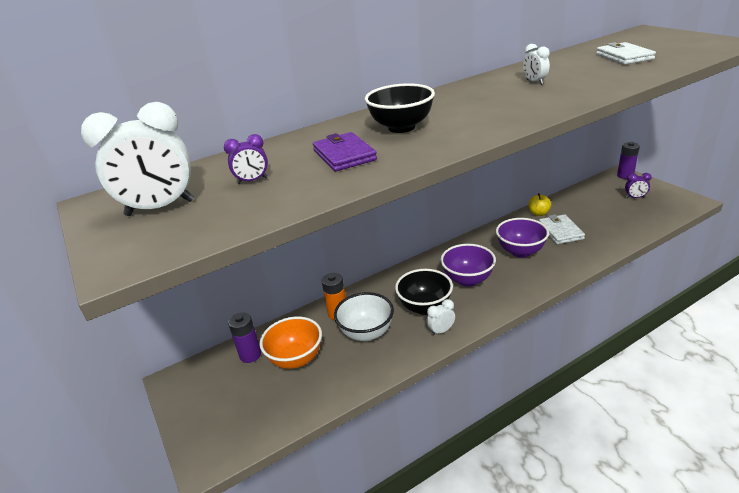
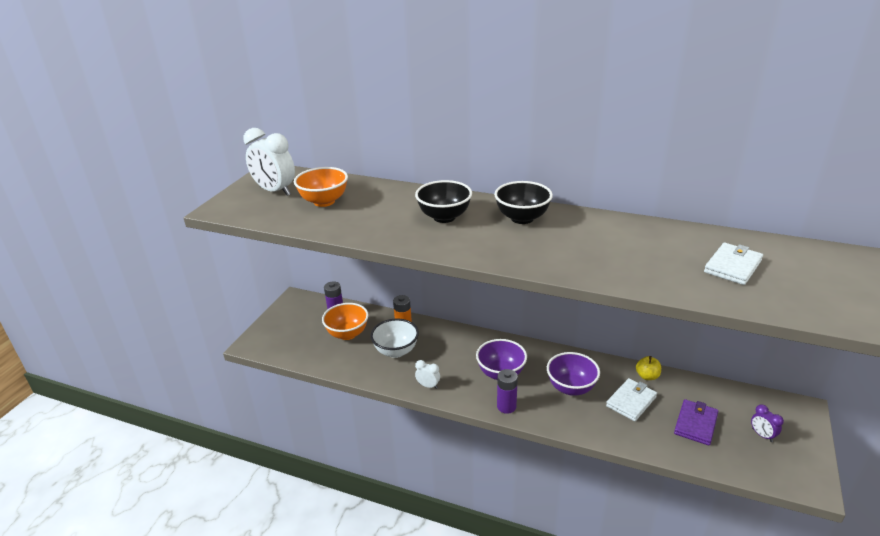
camera: 50 degrees right, 0 degrees up
(252, 181) = (324, 201): purple clock -> orange bowl
(344, 155) = (381, 215): purple wallet -> purple wallet (695, 424)
(425, 307) = (447, 366): black bowl -> black bowl (522, 218)
(534, 82) = (599, 240): white clock -> none
(625, 176) = (804, 413): purple battery -> purple battery (506, 406)

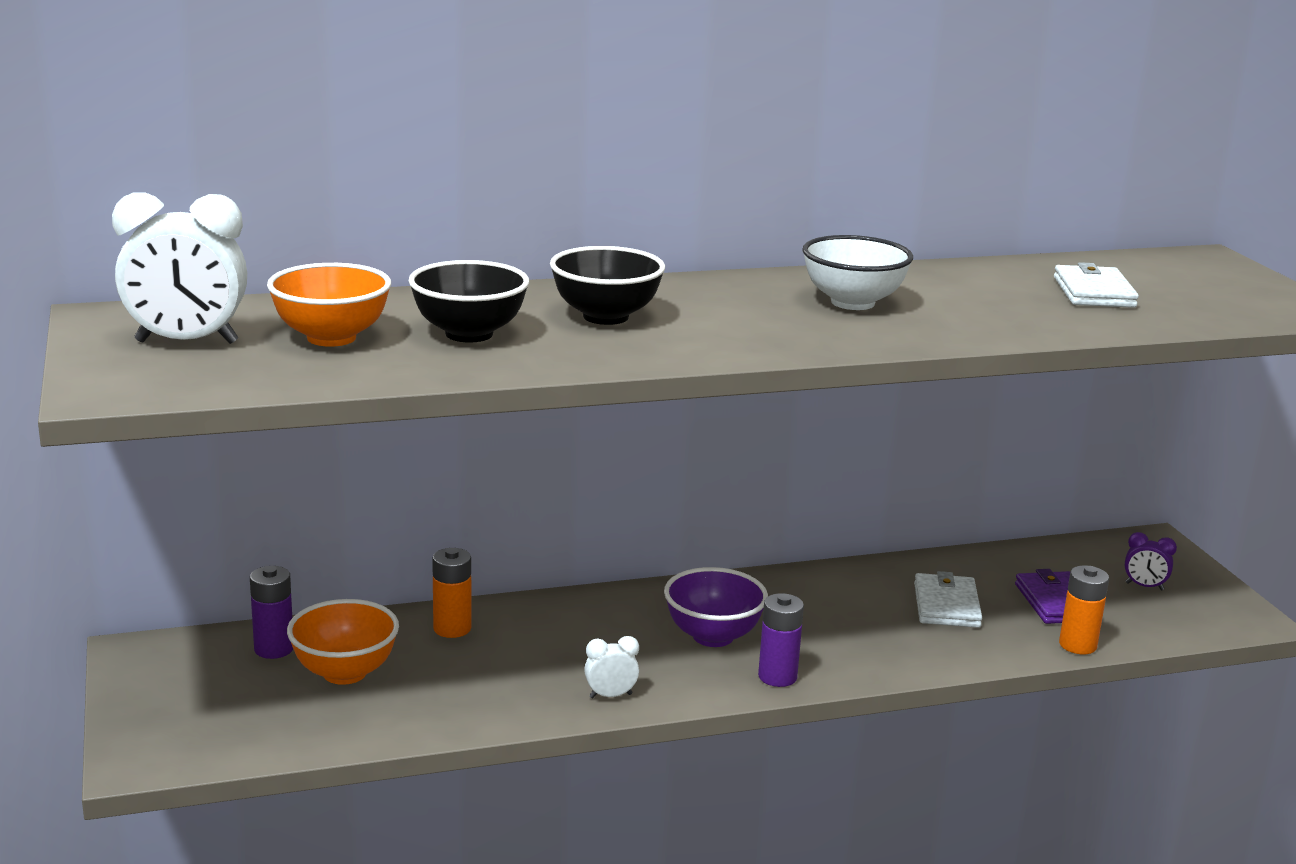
camera: 40 degrees left, 10 degrees down
(396, 351) = (483, 667): white bowl -> white bowl (852, 303)
(522, 218) = (734, 295): black bowl -> black bowl (469, 334)
(571, 388) = (844, 618): purple bowl -> none
(647, 376) = (930, 567): yellow apple -> none
(679, 454) = (1077, 645): none -> orange battery

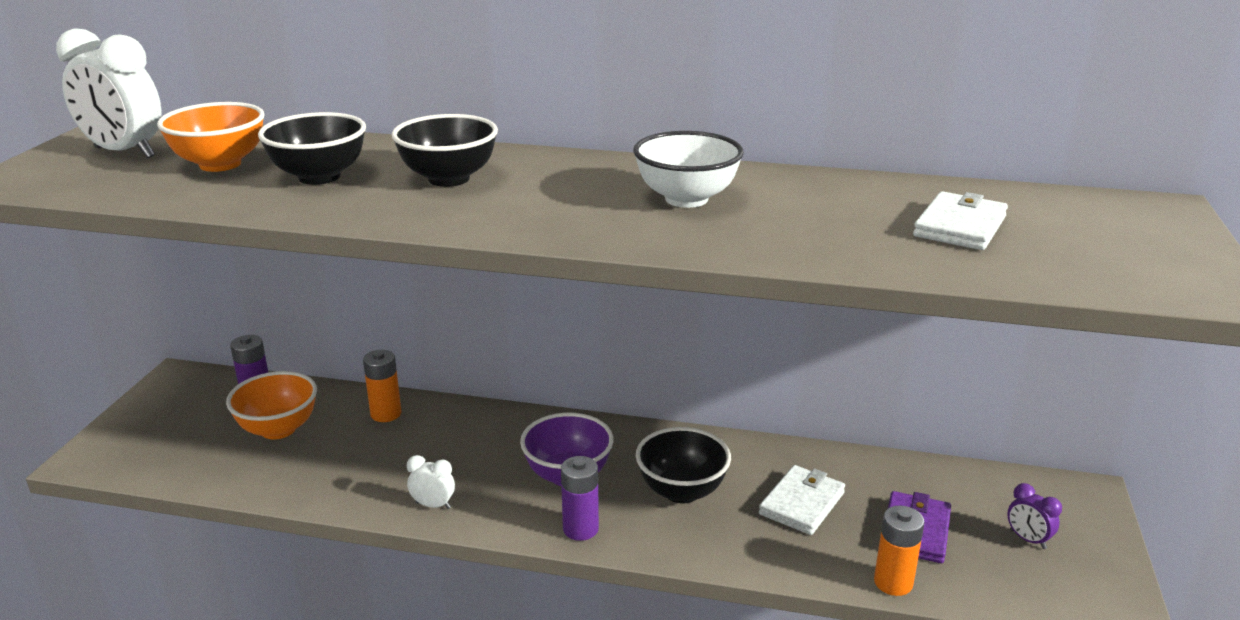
camera: 30 degrees right, 5 degrees up
(833, 622) = (681, 491): none -> black bowl

